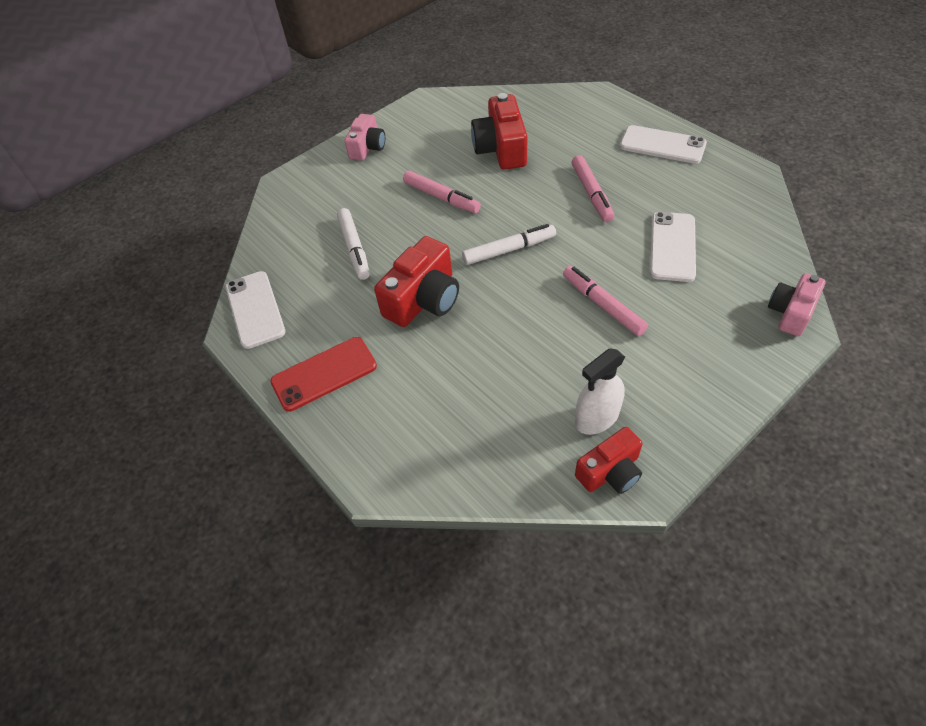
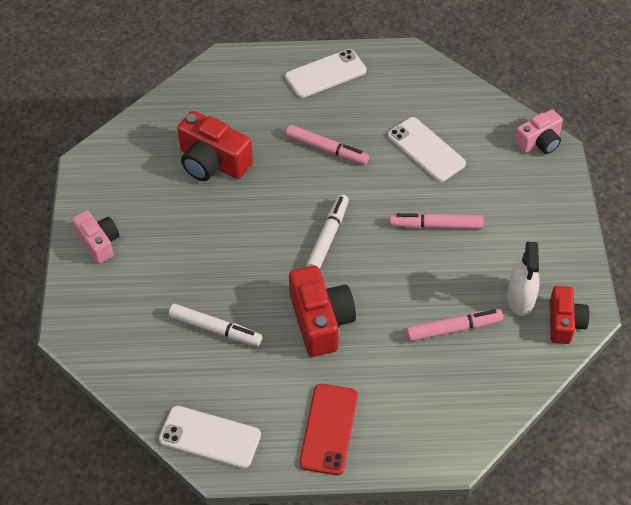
camera: 55 degrees left, 0 degrees up
(441, 197) = (223, 237): pink marker -> pink marker (453, 329)
(791, 312) = (539, 142): pink camera -> pink camera turned 105 degrees counterclockwise

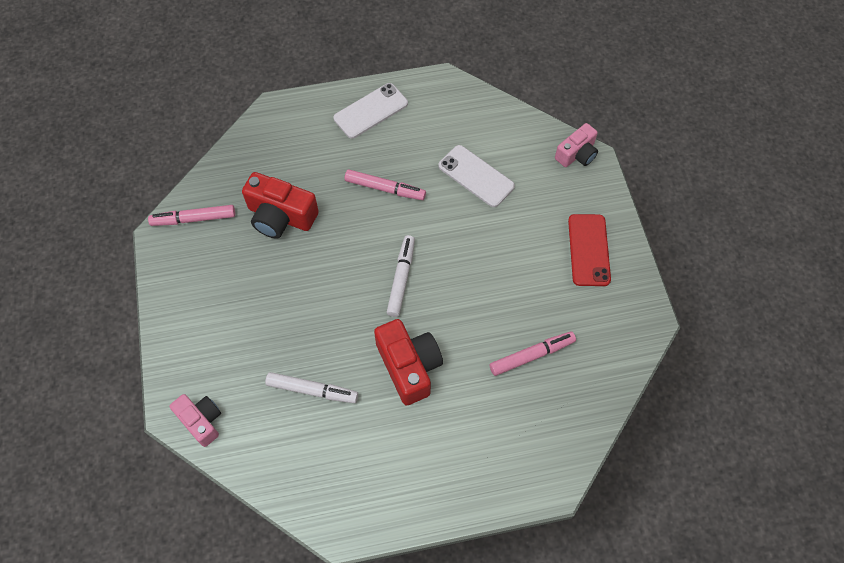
camera: 10 degrees left, 10 degrees up
(98, 243) = (186, 316): pink camera -> pink camera (201, 421)
(210, 437) = (326, 504): white phone -> none
(329, 429) = (435, 477): red phone -> red phone (589, 250)
(436, 225) = (498, 252): pink marker -> pink marker (194, 219)
(520, 299) = (587, 316): white spray bottle -> none
(564, 322) = (630, 333): red camera -> none

